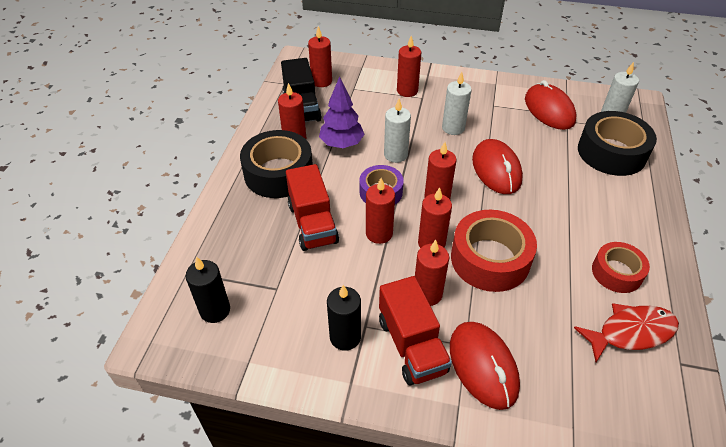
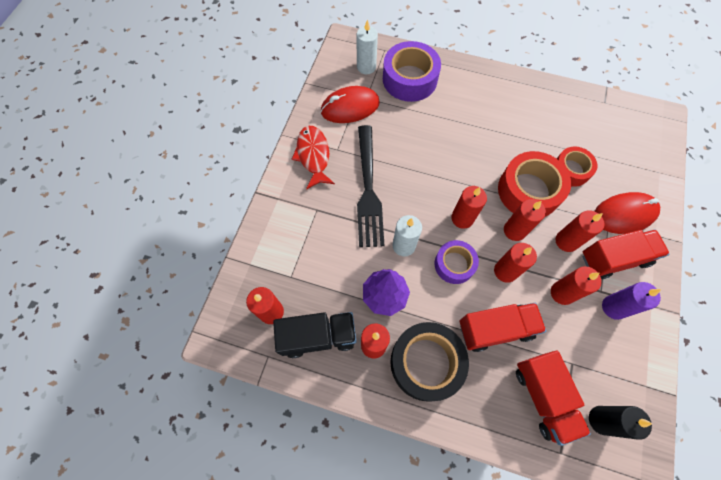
camera: 85 degrees left, 20 degrees up
(242, 260) = (543, 397): none -> red truck
(345, 337) = (613, 307): black candle -> purple candle
(407, 91) = (303, 222): red candle -> red candle (562, 293)
(453, 128) = (368, 189): white candle -> black fork
(496, 170) = (427, 165): red mouse -> none
(611, 152) = (409, 79): black tape -> purple tape
(616, 272) = (535, 113): red tape -> red tape (571, 170)
(631, 332) = (585, 121): red fish -> red fish (313, 156)

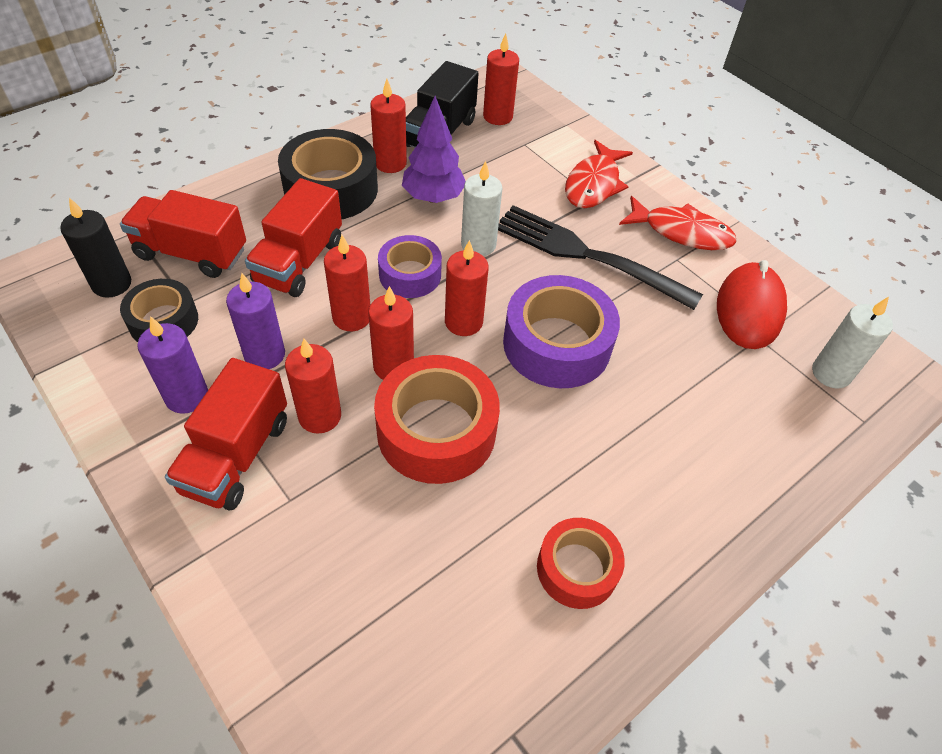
camera: 120 degrees right, 15 degrees down
(303, 216) = (594, 184): none -> red fish
(409, 79) = (771, 416): purple tape -> purple tape (556, 344)
(562, 293) = (265, 354): red candle -> purple candle
(571, 170) = (420, 523): red tape -> red tape (577, 568)
(592, 363) = (163, 321): none -> black tape
(624, 214) = (278, 536): red mouse -> none

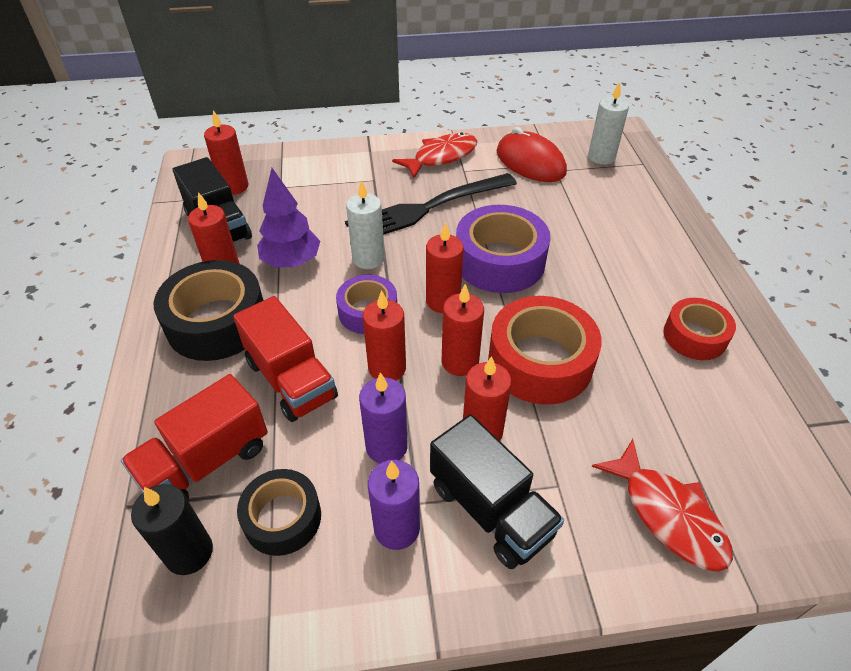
camera: 55 degrees left, 5 degrees down
(236, 455) = (490, 509): red truck -> black truck
(594, 184) = (359, 173): red fish -> red fish (668, 514)

